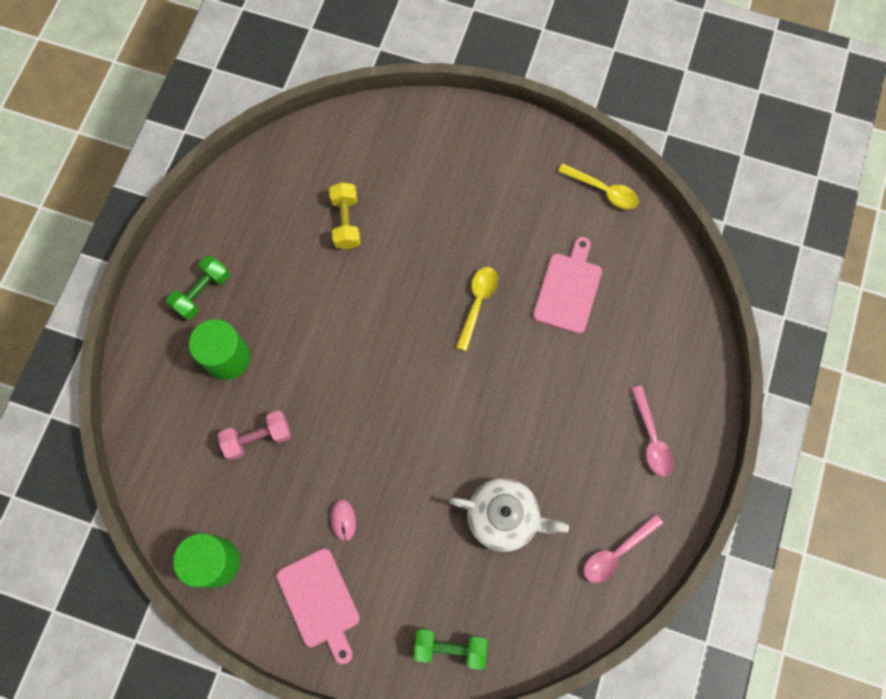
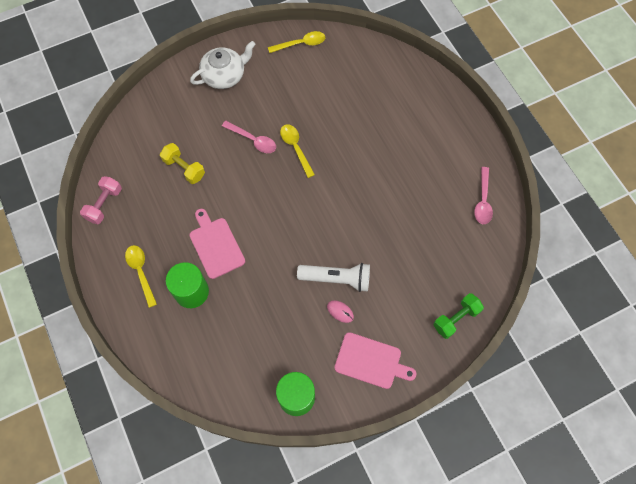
camera: 45 degrees left, 5 degrees down
(202, 292) = (141, 272): green dumbbell -> yellow spoon
(258, 438) = (252, 315): pink dumbbell -> pink dumbbell (104, 204)
(375, 483) = (337, 279): none -> white flashlight
(504, 517) = (415, 234): white teapot -> white teapot (224, 75)
(568, 289) = (333, 103): pink cutting board -> pink cutting board (216, 245)
(651, 438) = (443, 135): pink spoon -> pink spoon (253, 140)

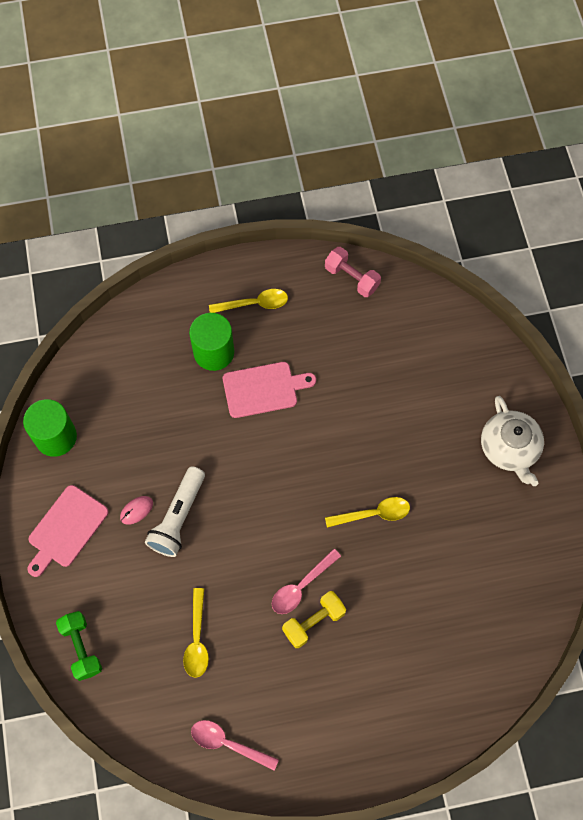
camera: 105 degrees right, 0 degrees up
(184, 168) = (378, 373): yellow dumbbell -> yellow dumbbell (313, 622)
(253, 140) = (399, 463): pink spoon -> pink spoon (301, 586)
(301, 44) = (543, 563): yellow spoon -> yellow spoon (197, 639)

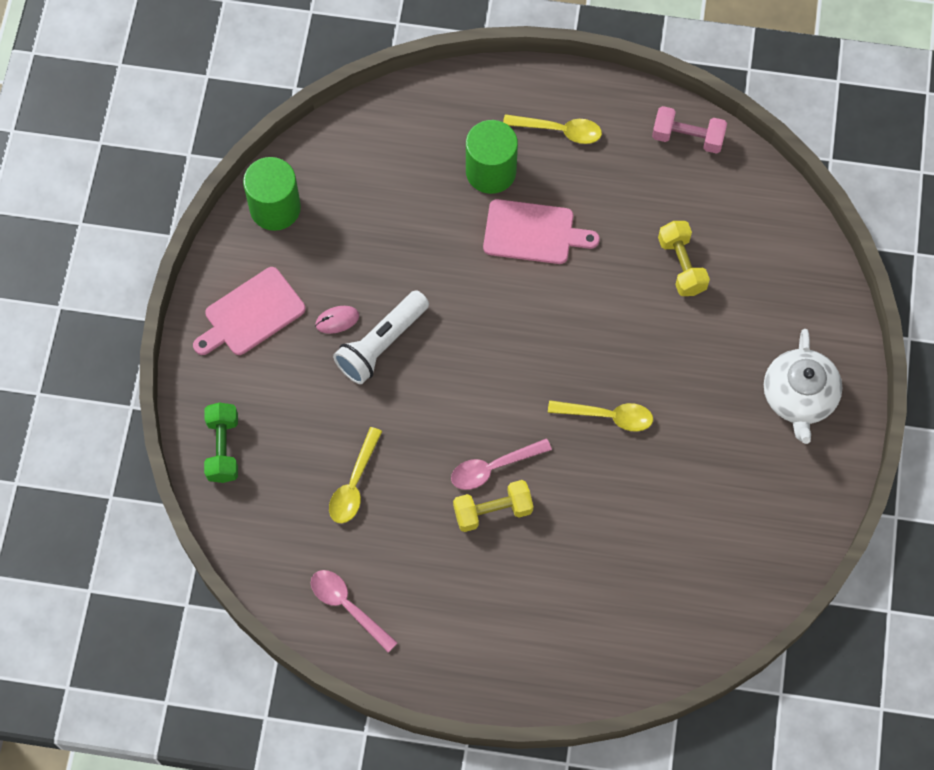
camera: 20 degrees right, 0 degrees up
(352, 278) = (687, 138): pink dumbbell -> pink dumbbell turned 45 degrees counterclockwise
(384, 377) = (681, 265): none -> yellow dumbbell

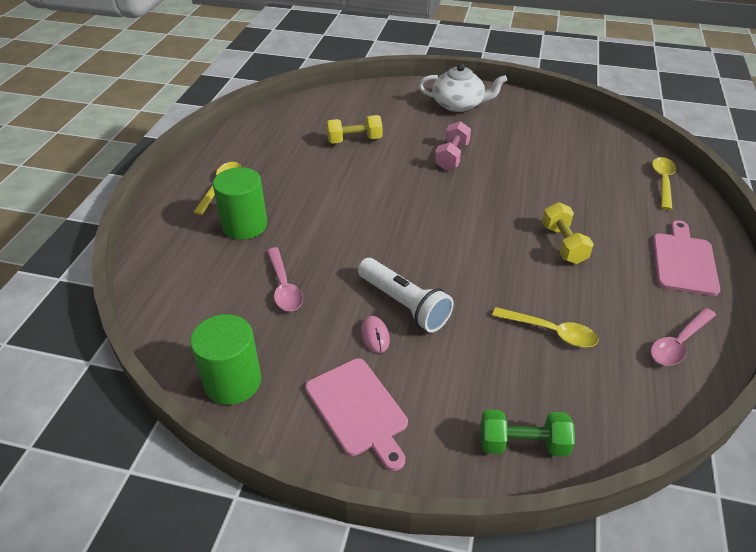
camera: 85 degrees left, 25 degrees down
(493, 467) = (524, 241): pink spoon -> pink spoon (284, 287)
(533, 233) = (310, 206): pink cutting board -> pink cutting board (684, 261)
(607, 416) = (475, 180): yellow spoon -> yellow spoon (663, 182)
(687, 138) = (251, 130): pink dumbbell -> pink dumbbell (452, 156)

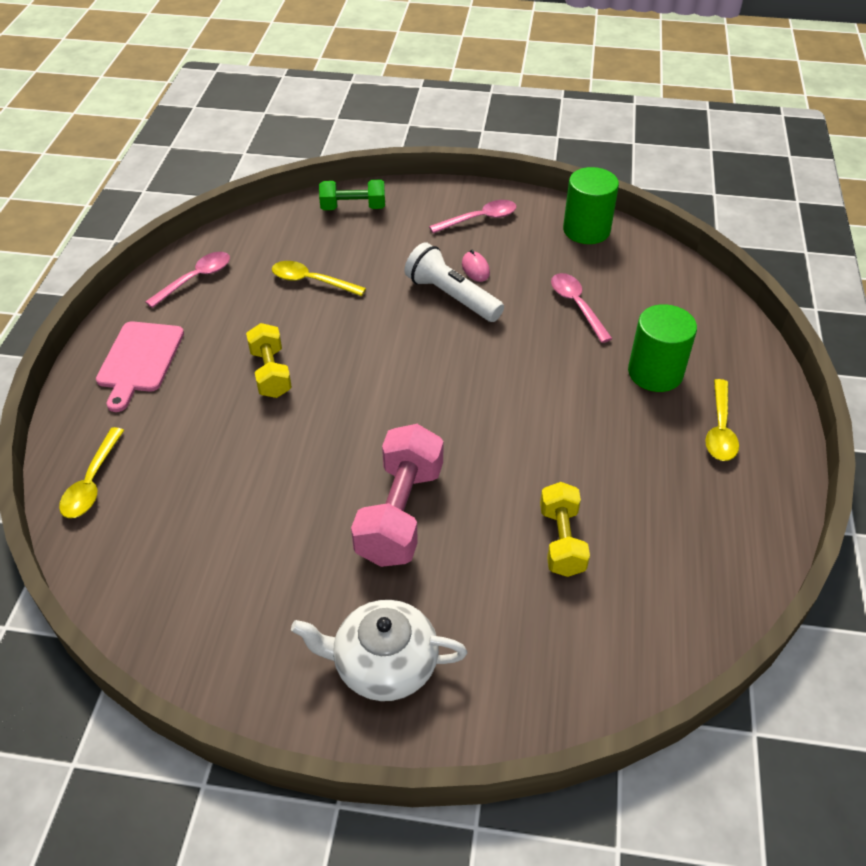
camera: 175 degrees right, 5 degrees up
(354, 140) = (561, 540): yellow dumbbell -> yellow dumbbell turned 75 degrees counterclockwise
(358, 410) = (479, 219): pink cutting board -> pink spoon
(452, 156) = (400, 513): pink dumbbell -> pink dumbbell, size x1.58

